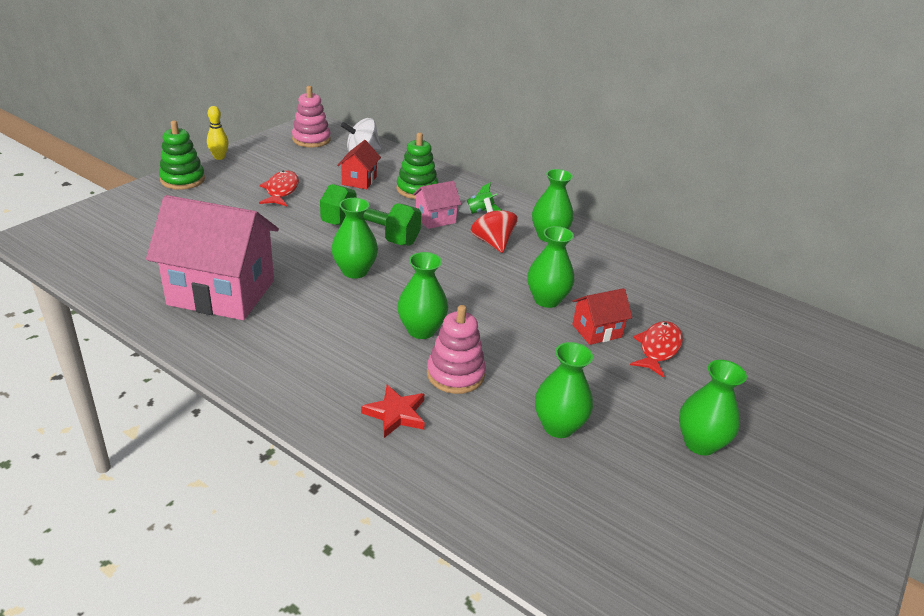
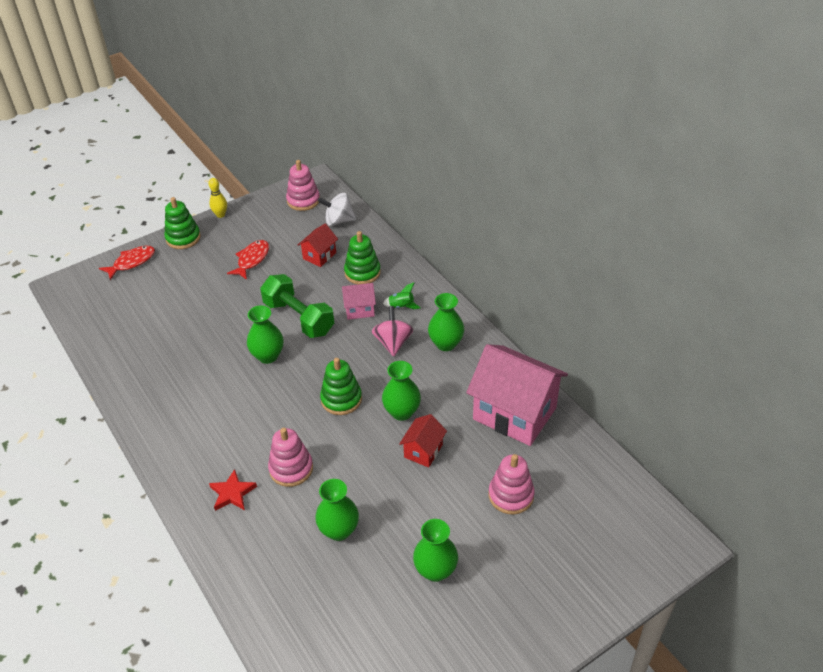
camera: 25 degrees right, 10 degrees up
(221, 292) = (165, 361): pink house -> pink house (514, 413)
(421, 330) = (288, 423): green vase -> none
(470, 298) = (341, 399): none -> green stacking toy
(492, 242) = (393, 343): red spinning top -> pink spinning top
(597, 331) = (423, 451): red house -> red house turned 60 degrees counterclockwise
(658, 348) = (462, 478): red fish -> red fish (132, 262)
(719, 355) = (511, 495): none -> pink stacking toy

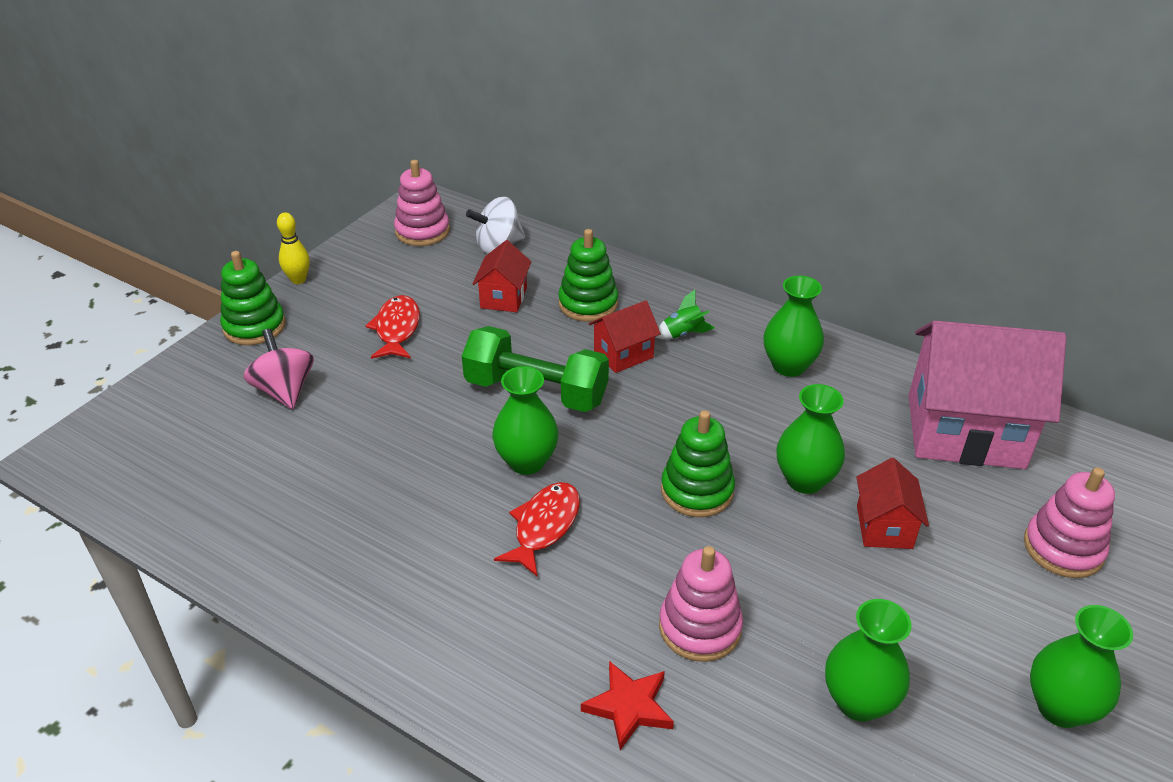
camera: 25 degrees left, 5 degrees down
(132, 262) = (182, 385): red fish -> red fish (544, 526)
(359, 309) = (623, 354): pink house -> red house
(393, 343) = (710, 386): pink spinning top -> pink spinning top (284, 390)

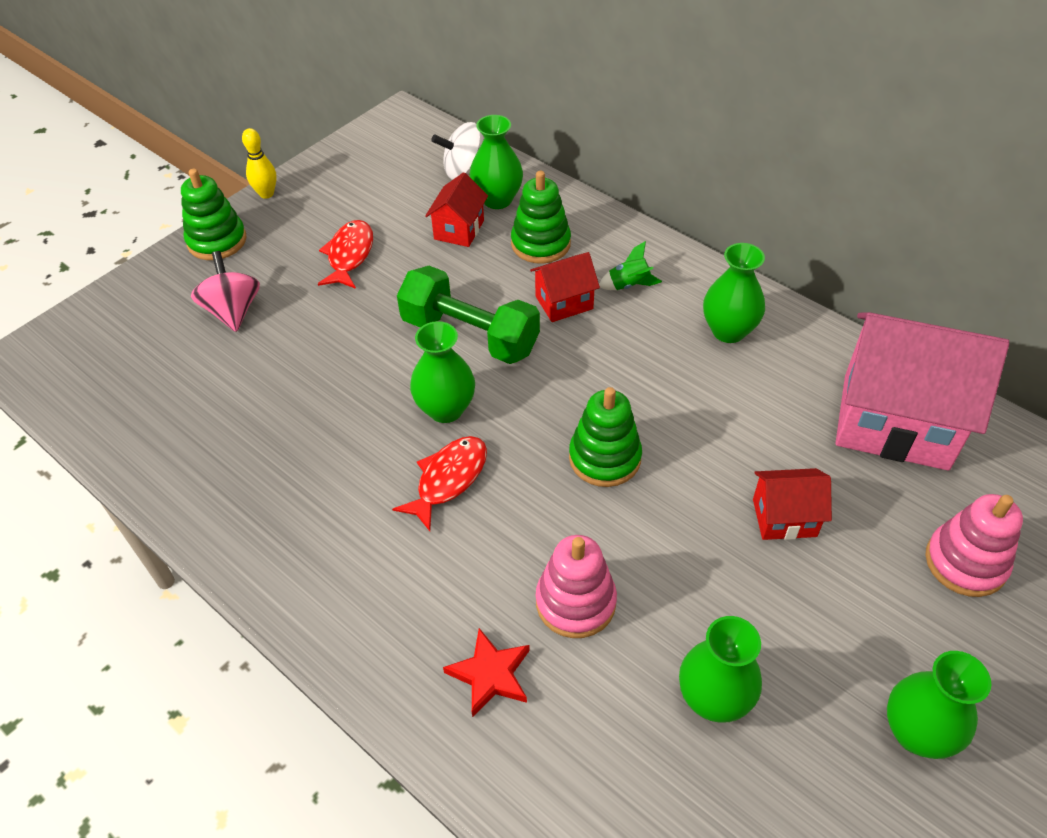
camera: 10 degrees right, 10 degrees up
(422, 231) = (394, 150): pink stacking toy -> none
(805, 480) = (715, 458): green vase -> green vase (497, 199)
(884, 527) = (784, 518): red house -> red house turned 75 degrees clockwise

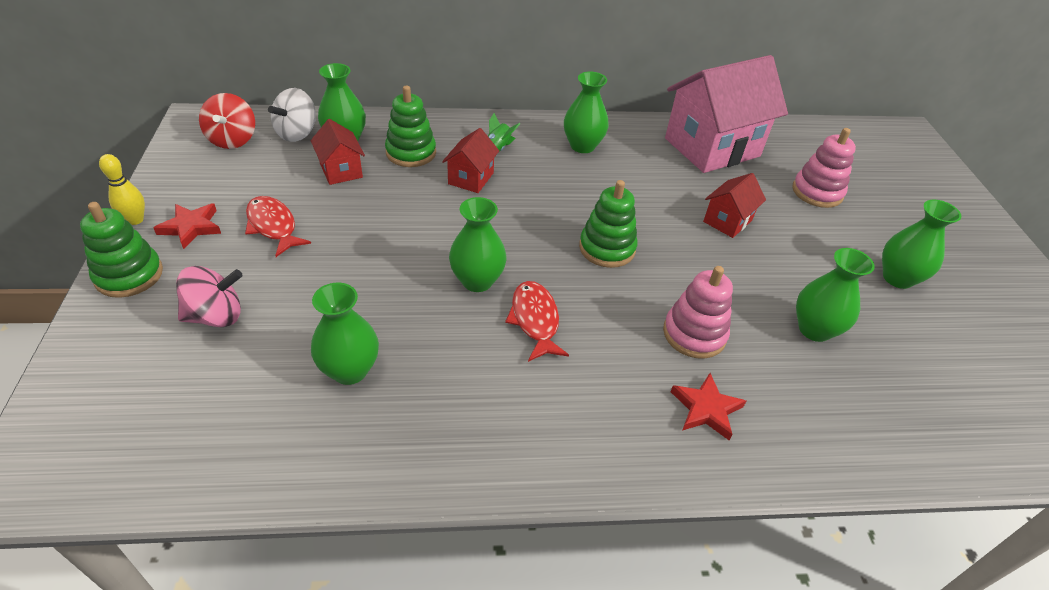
camera: 50 degrees left, 5 degrees down
(233, 311) = (216, 316): pink spinning top -> pink spinning top turned 135 degrees clockwise
(266, 418) = (350, 370): none -> green vase
(294, 222) = (191, 227): none -> red star
(408, 152) = (233, 140): none -> red spinning top
(470, 335) = (434, 228): green dumbbell -> none

